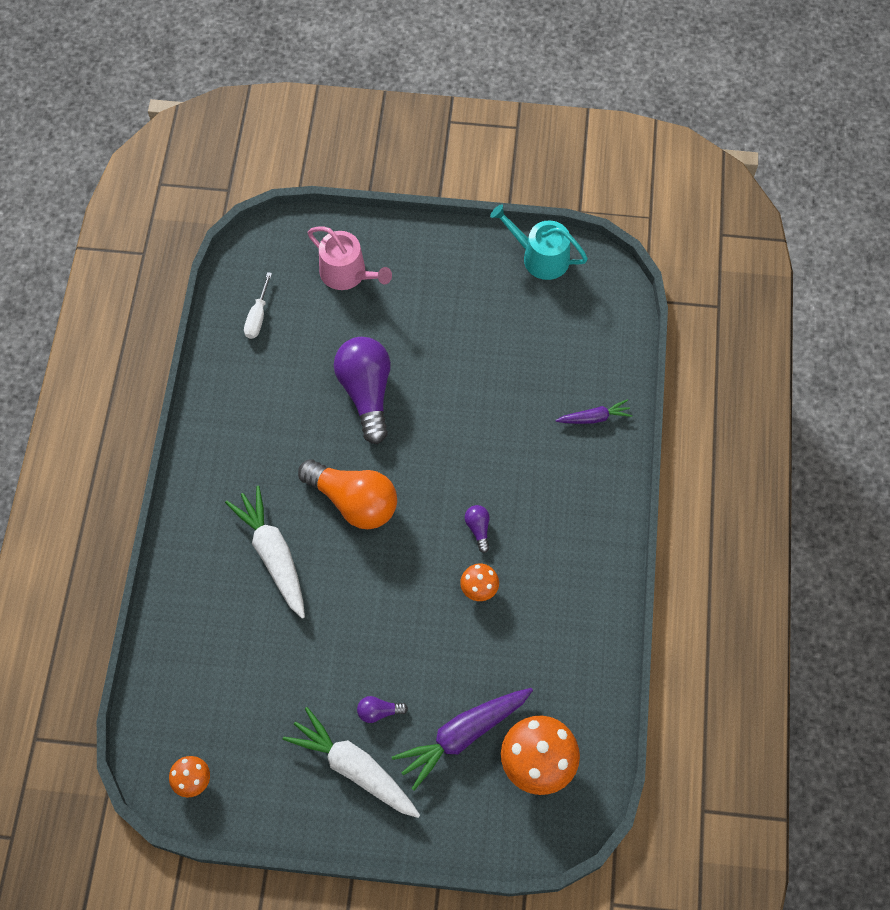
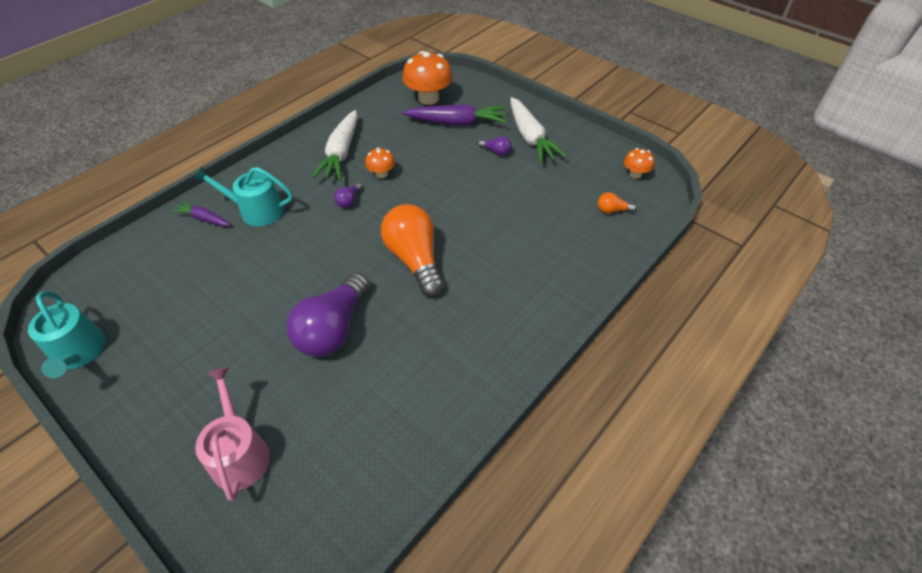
camera: 145 degrees left, 15 degrees down
(193, 697) = (612, 210): none -> orange light bulb
(258, 316) = (361, 465): white screwdriver -> none
(273, 555) = (501, 258): white carrot -> white carrot (341, 153)
(556, 458) = (256, 211): none -> turquoise watering can

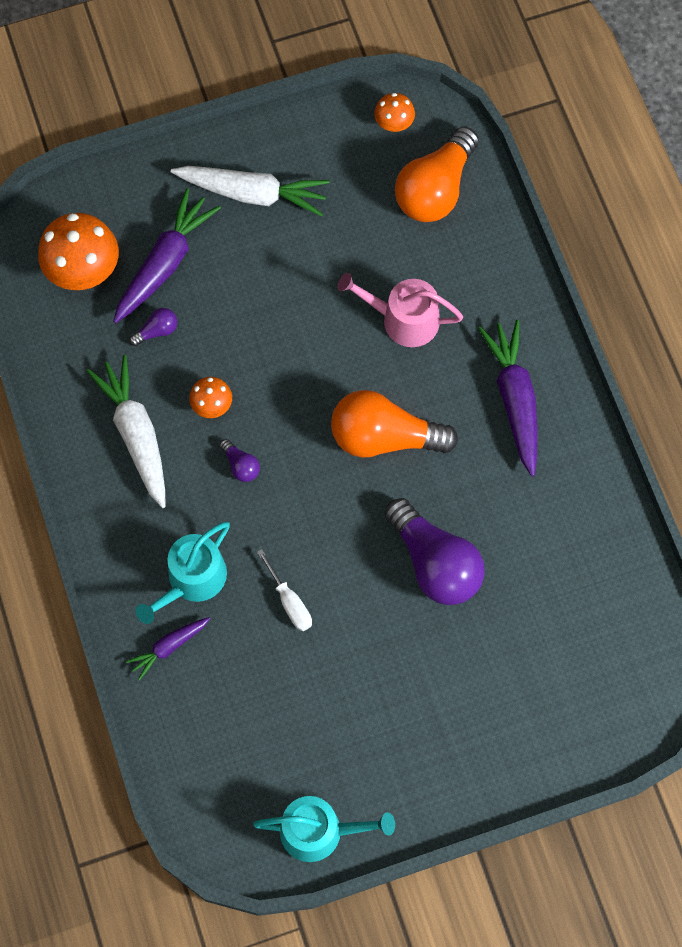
camera: 60 degrees left, 20 degrees up
(239, 453) = (535, 701): pink watering can -> pink watering can (403, 319)
(262, 261) = (289, 601): none -> white screwdriver
(341, 153) = (136, 435): white carrot -> white carrot turned 150 degrees counterclockwise
(496, 151) = (254, 250): purple light bulb -> purple light bulb (157, 331)
(496, 319) = (514, 400): none -> purple carrot
(612, 210) = (435, 189): orange light bulb -> orange light bulb, size x2.34

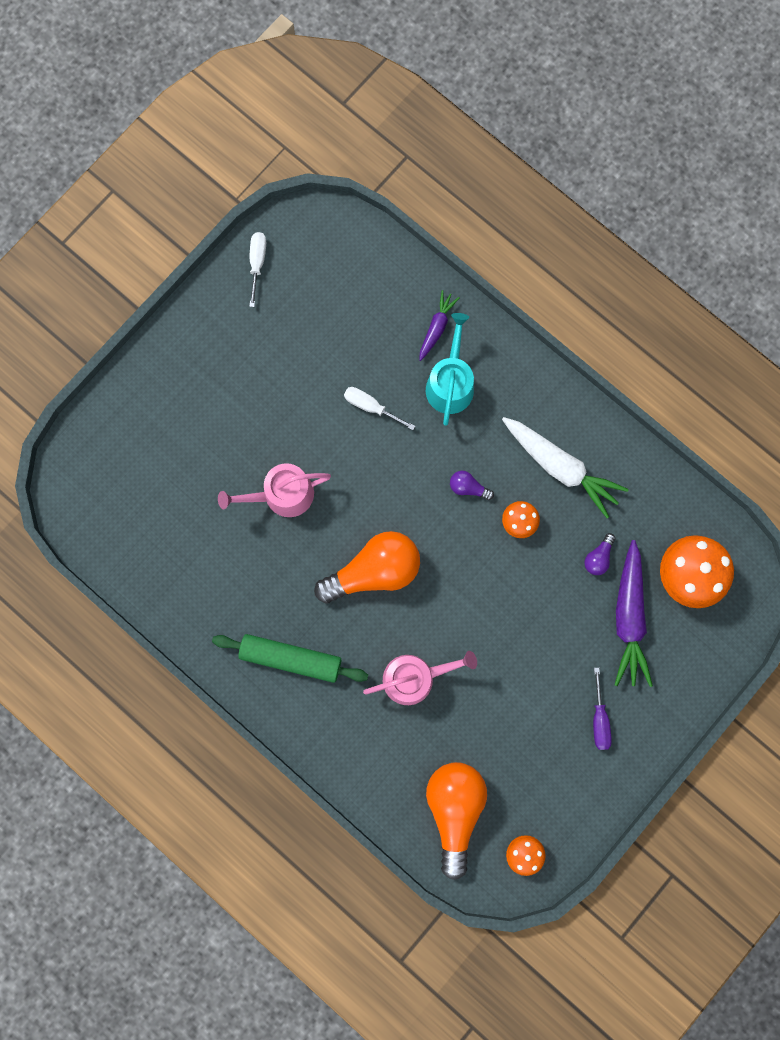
camera: 150 degrees right, 10 degrees up
(252, 193) = (599, 718): white carrot -> purple screwdriver
(319, 831) = (257, 264): turquoise watering can -> white screwdriver
(435, 563) = (282, 495): purple light bulb -> pink watering can
(514, 400) = (291, 659): purple carrot -> green rolling pin

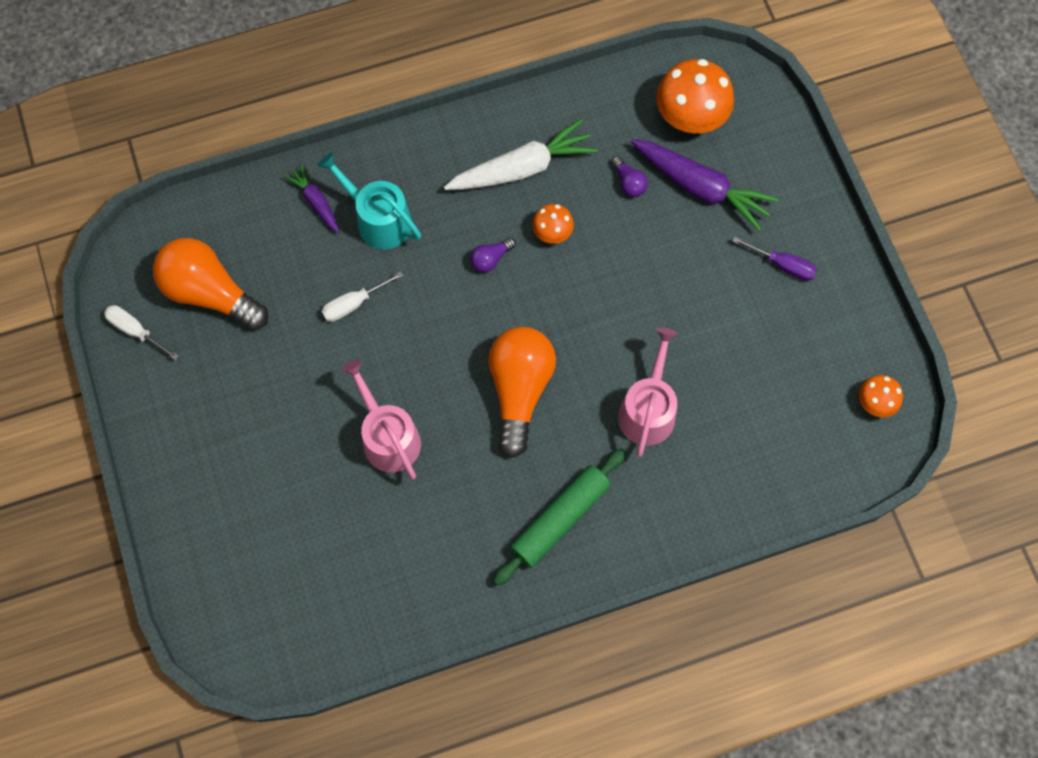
camera: 60 degrees left, 10 degrees down
(282, 495) = (387, 436): pink watering can -> pink watering can turned 135 degrees clockwise
(454, 810) = (800, 444): orange light bulb -> orange light bulb (210, 293)

